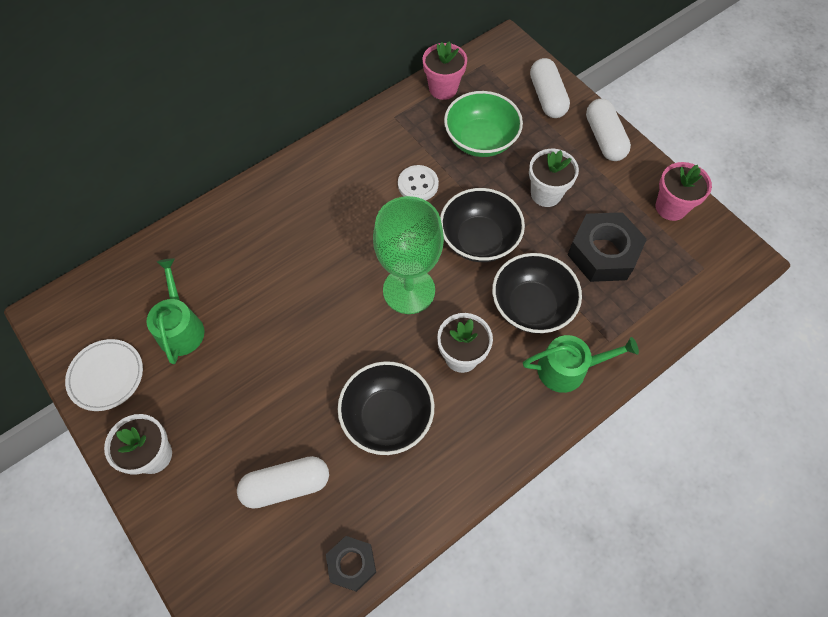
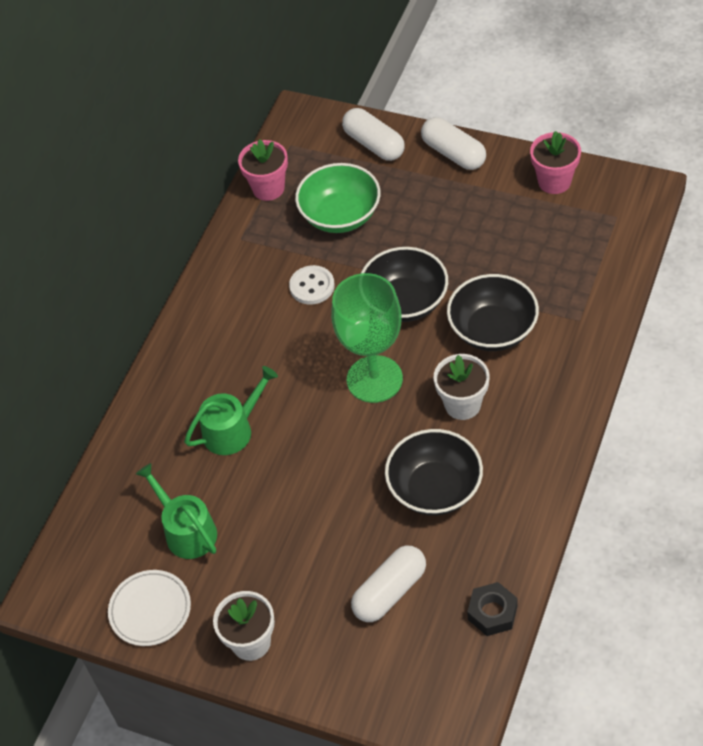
camera: 25 degrees left, 10 degrees down
(546, 194) = (436, 230): white flower pot -> none
(568, 369) = (560, 361): green watering can -> green watering can (232, 430)
(603, 253) = (523, 252): black nut -> none

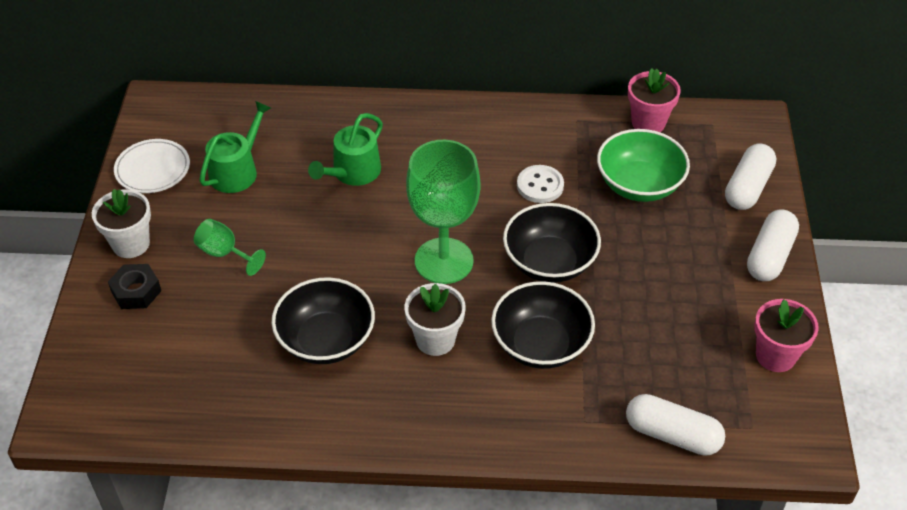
camera: 65 degrees right, 5 degrees down
(232, 430) = (353, 172): green watering can -> green watering can turned 90 degrees clockwise
(297, 557) = (224, 253): none -> green goblet
(390, 591) = (200, 332): white capsule -> white capsule (672, 435)
(492, 613) = (191, 420): black nut -> black nut (136, 291)

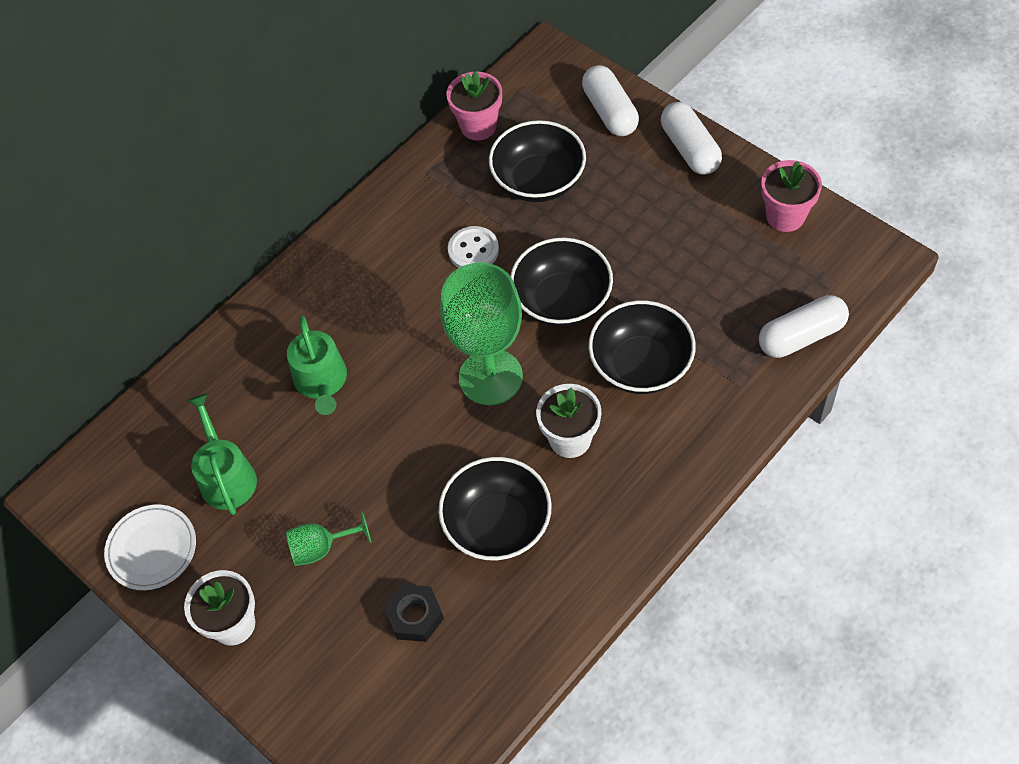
camera: 45 degrees left, 10 degrees up
(136, 291) = (299, 652): black nut -> black nut (415, 616)
(639, 184) = (538, 181): green bowl -> black bowl

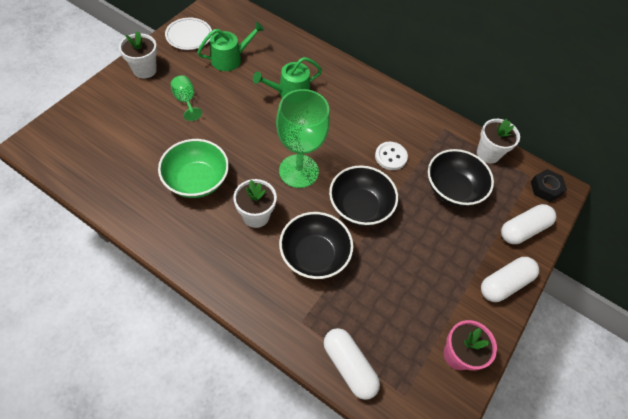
camera: 70 degrees right, 0 degrees up
(415, 616) = (141, 144): black nut -> black nut (545, 188)
(478, 126) = (488, 153): pink flower pot -> white flower pot
(497, 524) = (197, 180): black bowl -> green bowl

